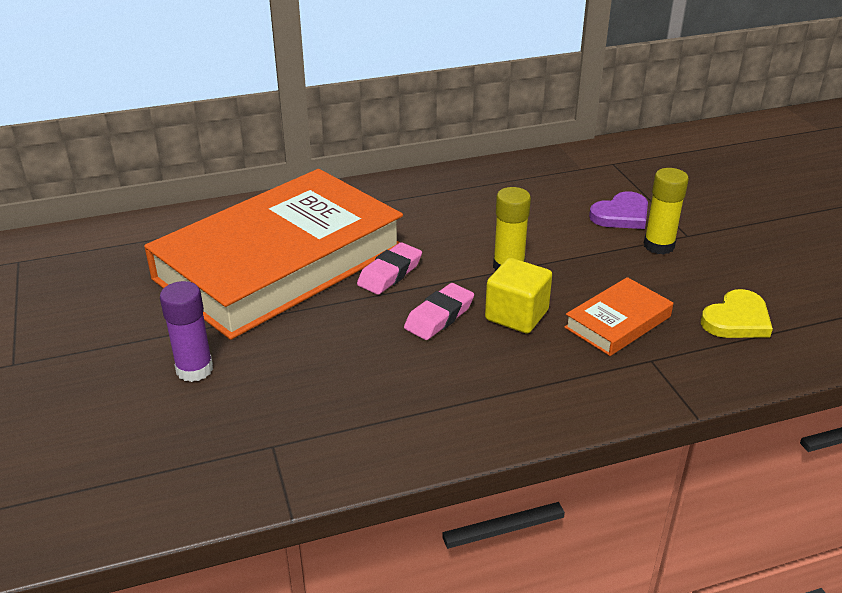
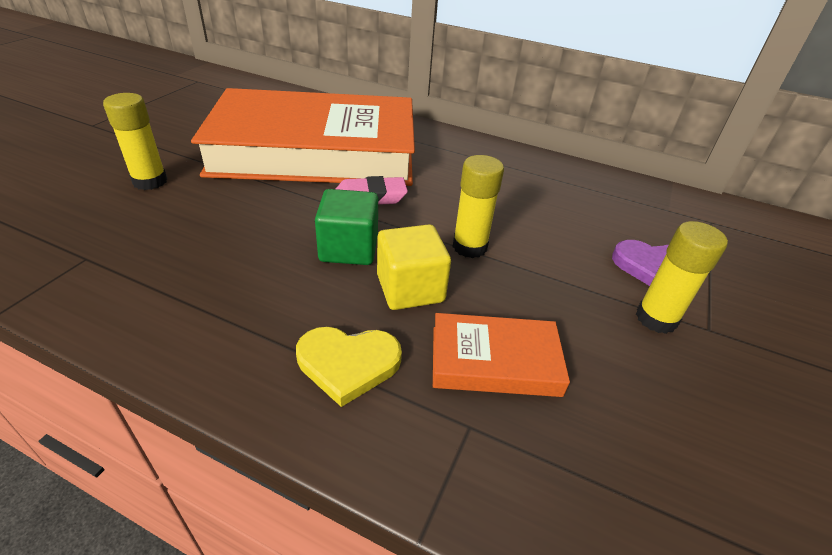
camera: 40 degrees right, 5 degrees up
(194, 369) = (150, 181): purple glue stick -> yellow glue stick
(439, 316) = (349, 248): pink eraser -> green cube
(737, 319) = (646, 462): yellow heart -> yellow heart (348, 364)

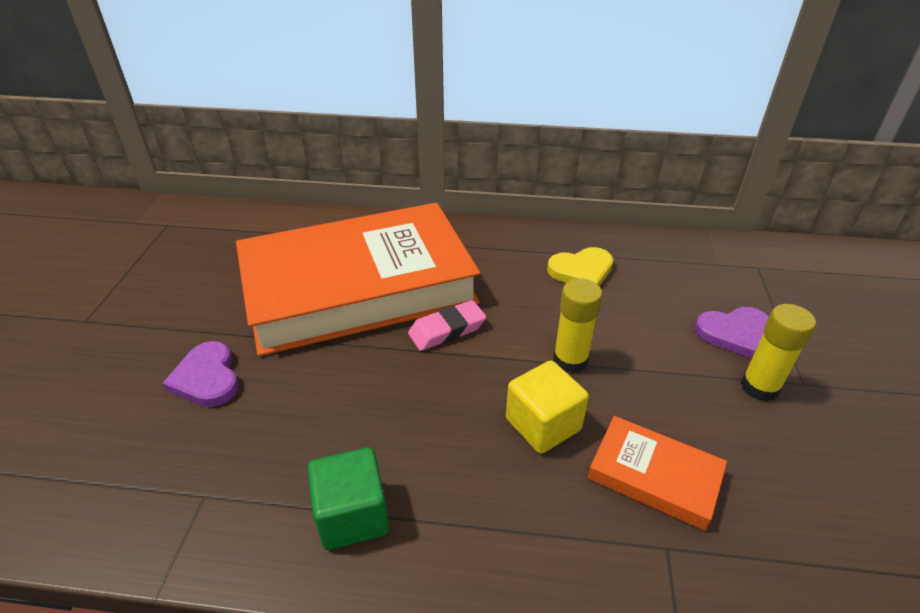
camera: 15 degrees left, 0 degrees up
(150, 181) = (207, 378): yellow glue stick -> purple heart
(348, 364) = (534, 524): yellow heart -> yellow heart (581, 270)
(349, 248) = (462, 397): green cube -> green cube (352, 515)
(494, 361) = (654, 476): orange book -> orange book turned 45 degrees clockwise

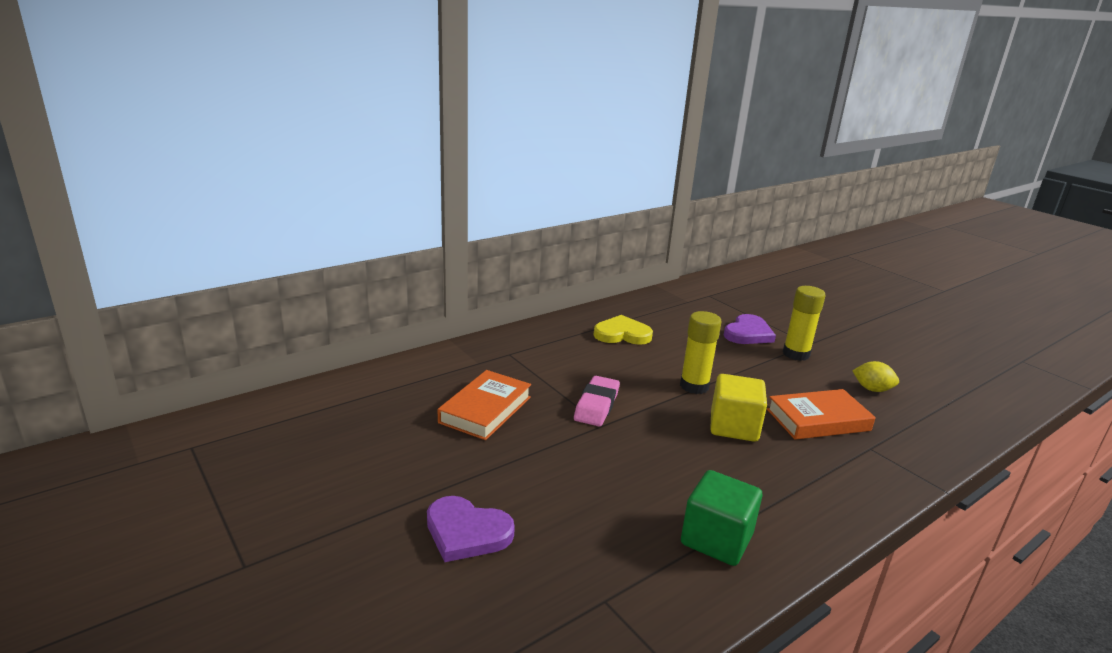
camera: 45 degrees left, 15 degrees down
(358, 287) = (485, 409): orange book -> orange book, size x0.40
(581, 270) = (622, 334): yellow heart -> yellow heart turned 120 degrees counterclockwise
(799, 485) = (872, 389): none -> yellow lemon

